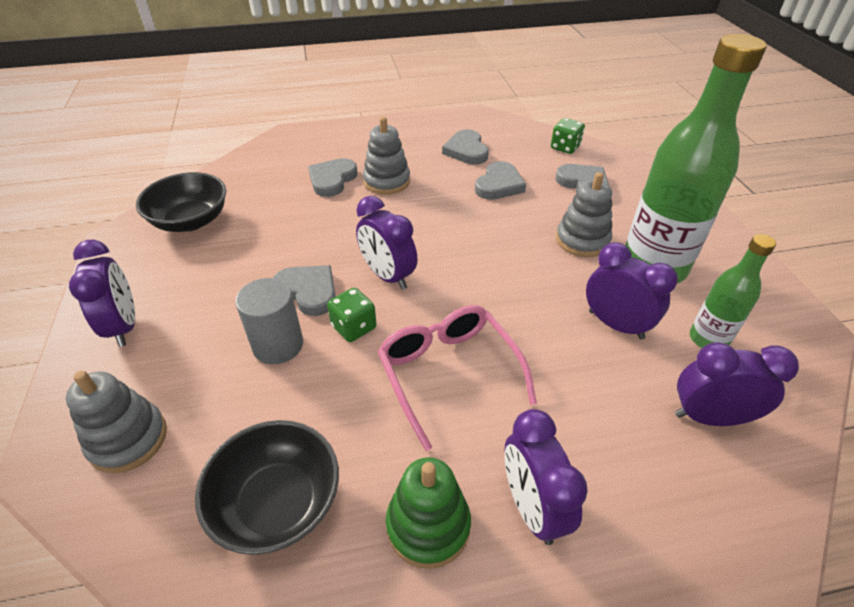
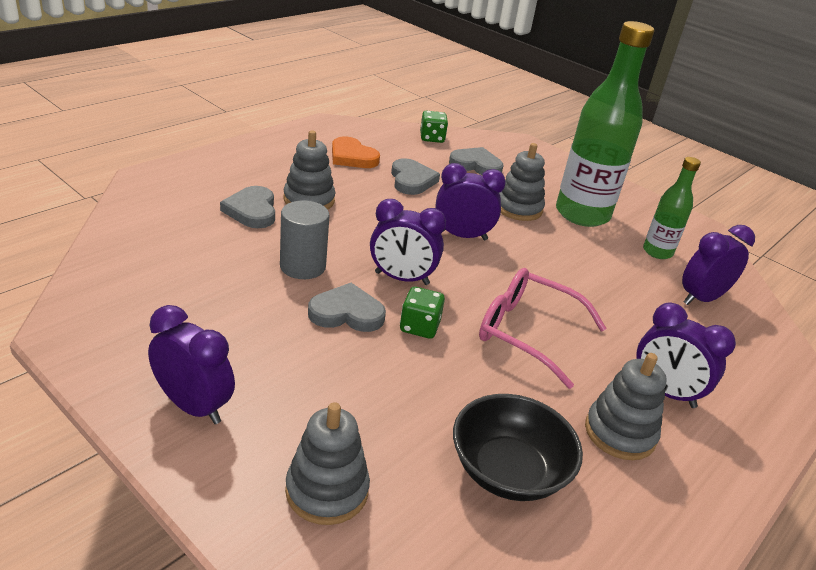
camera: 40 degrees left, 10 degrees down
(191, 221) = (139, 288): black bowl -> none
(278, 345) = (371, 364): grey cylinder -> grey cylinder (302, 266)
(428, 525) = (620, 433): green stacking toy -> grey stacking toy
(466, 151) = (352, 157): grey heart -> orange heart
(615, 324) = (598, 261): purple clock -> purple clock (462, 236)

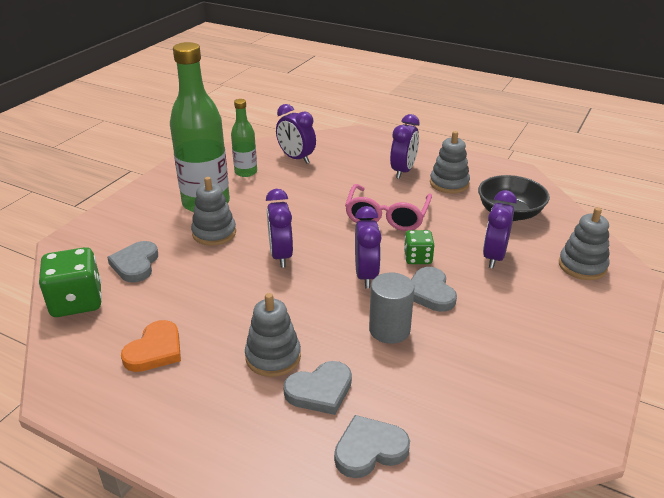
camera: 100 degrees left, 0 degrees up
(194, 406) = (581, 334): purple clock -> purple clock (494, 257)
(411, 180) = (191, 298): grey heart -> grey heart (369, 449)
(432, 138) = (77, 302): green dice -> green dice, size x1.71

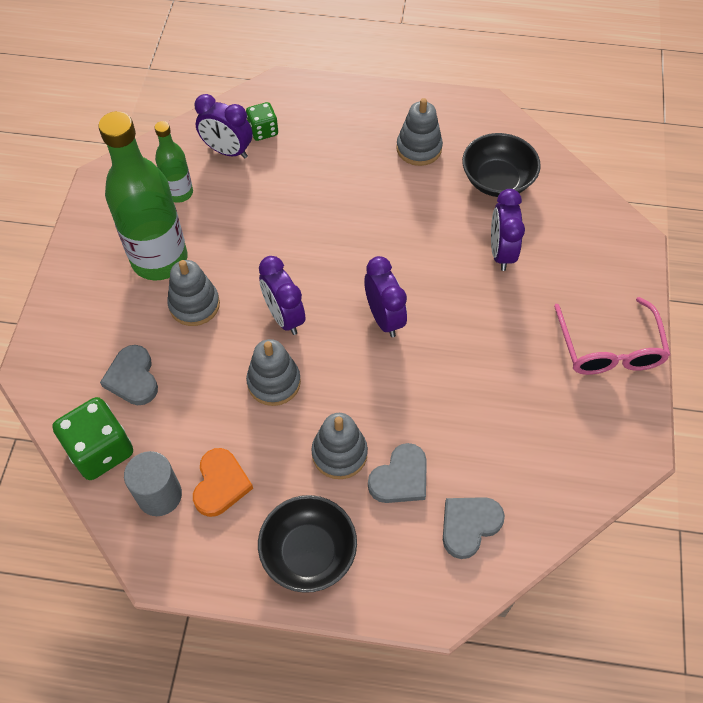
camera: 20 degrees left, 25 degrees up
(198, 424) = (308, 552): none -> black bowl
(387, 216) = (371, 222): pink glasses -> pink glasses (609, 348)
(389, 330) = (434, 383): grey cylinder -> grey cylinder (159, 495)
(403, 171) = (361, 141): purple clock -> none
(417, 258) = (426, 277): green dice -> green dice (263, 131)
(430, 292) = (455, 322): grey heart -> none
(582, 266) = (588, 239): grey stacking toy -> grey stacking toy (274, 382)

